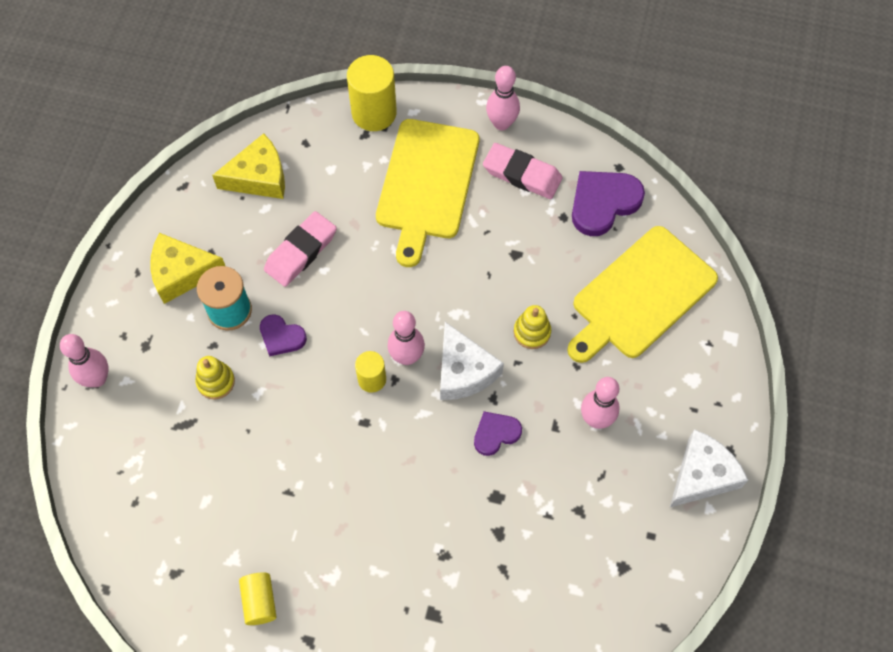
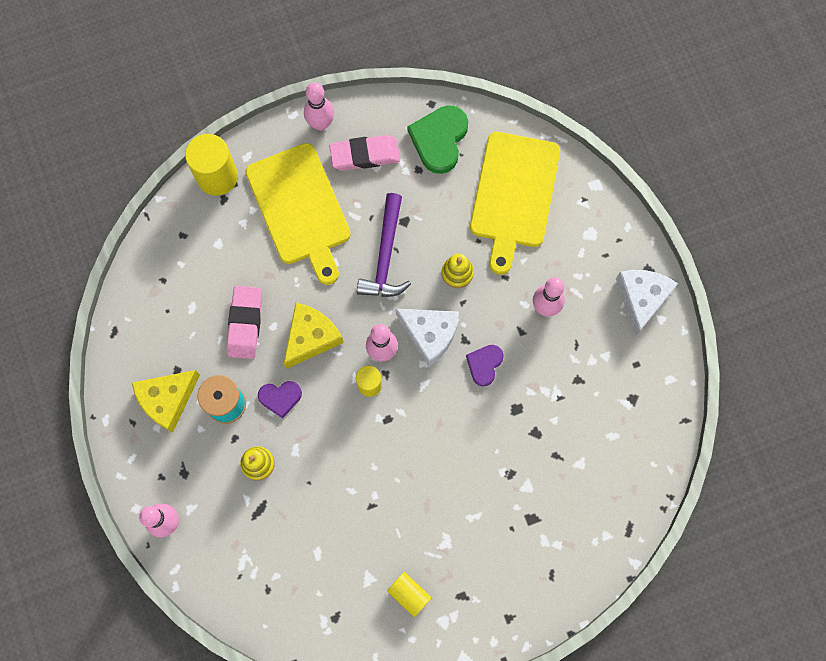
camera: 35 degrees left, 10 degrees up
(259, 177) = (167, 286): yellow cheese -> yellow cheese (311, 337)
(474, 274) = (385, 256): none -> purple hammer
(603, 203) = (439, 140): purple heart -> green heart

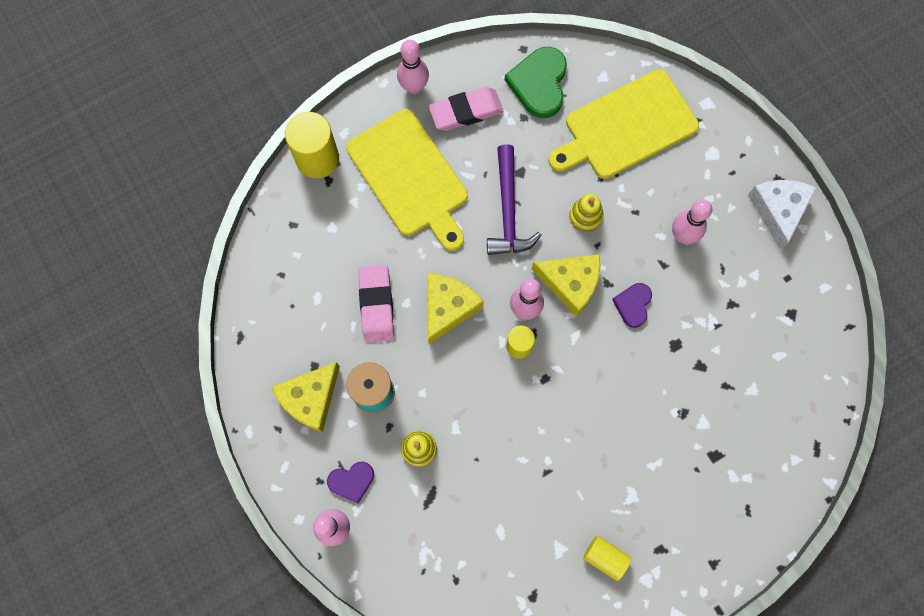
camera: 10 degrees left, 0 degrees up
(280, 397) = (428, 376): purple heart -> purple heart (352, 481)
(430, 334) = (570, 283): white cheese -> yellow cheese
(514, 194) = (626, 127): yellow cutting board -> yellow cutting board turned 60 degrees clockwise

